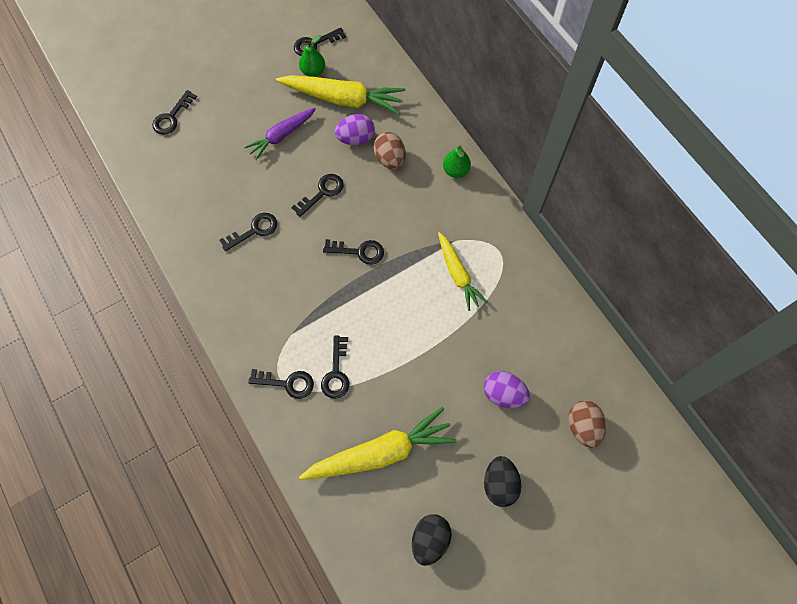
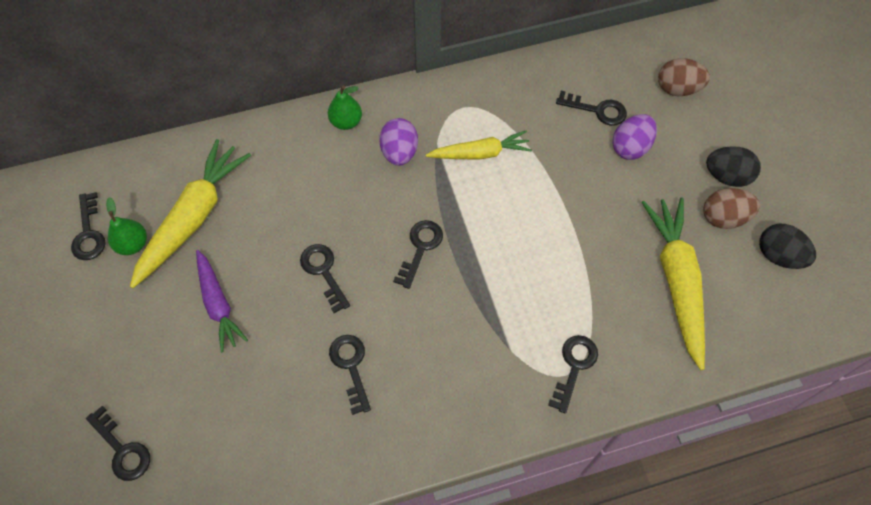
camera: 75 degrees left, 5 degrees down
(336, 372) = (572, 308): black key -> black key (597, 110)
(356, 138) = (259, 216): purple egg -> purple egg (399, 152)
(390, 159) = (304, 185): brown egg -> brown egg (724, 217)

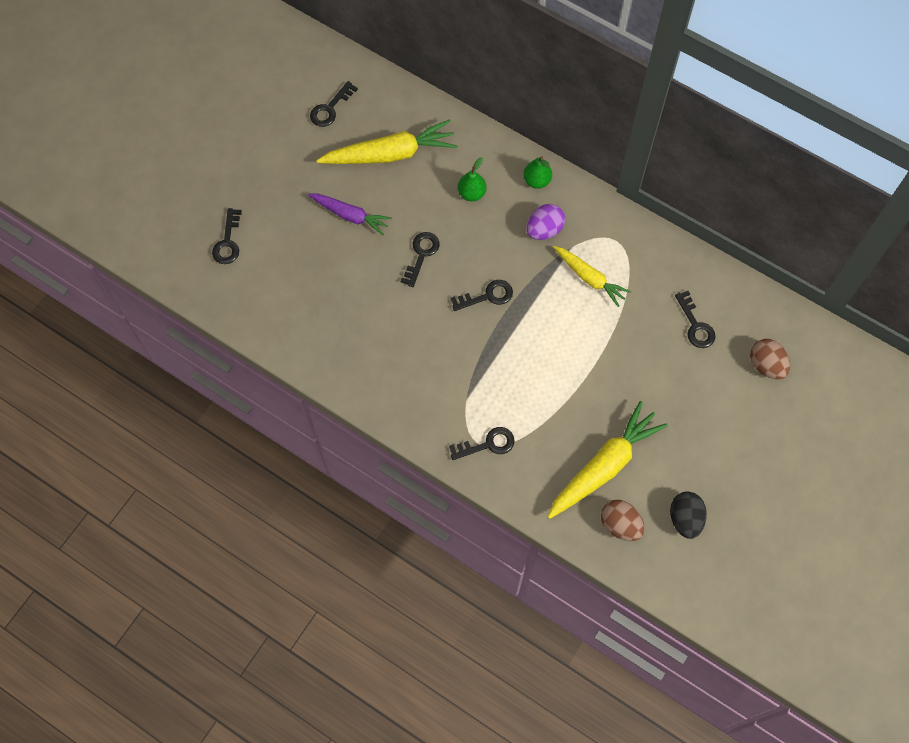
camera: 50 degrees right, 5 degrees up
(132, 244) = (344, 137): green pear -> green pear (471, 193)
(218, 304) = (350, 215): purple carrot -> purple carrot turned 90 degrees counterclockwise
(351, 367) = (376, 319): black key -> none
(630, 147) = (684, 367): purple egg -> none
(724, 217) = (683, 464): brown egg -> brown egg (620, 525)
(727, 176) = (720, 445): black egg -> none

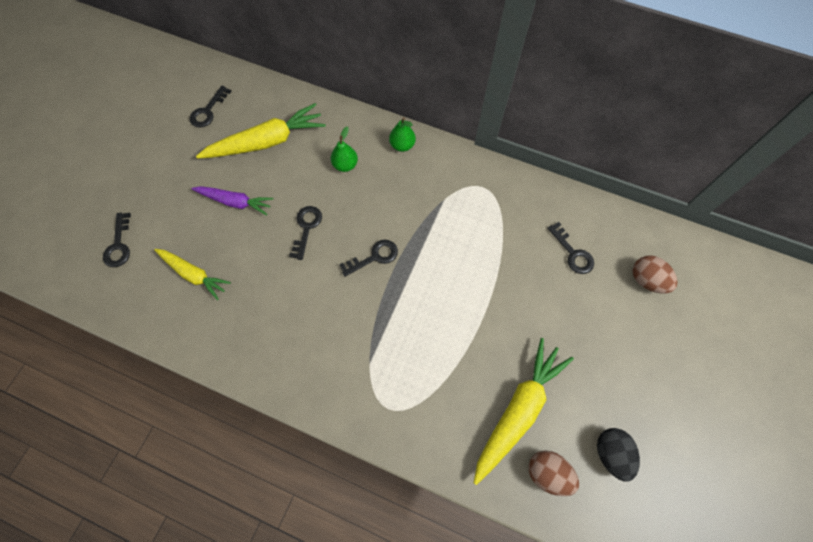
camera: 10 degrees left, 0 degrees up
(487, 444) = (397, 408): black key -> none
(544, 230) = (416, 187): purple egg -> none
(589, 278) = (466, 225): yellow carrot -> yellow carrot (194, 274)

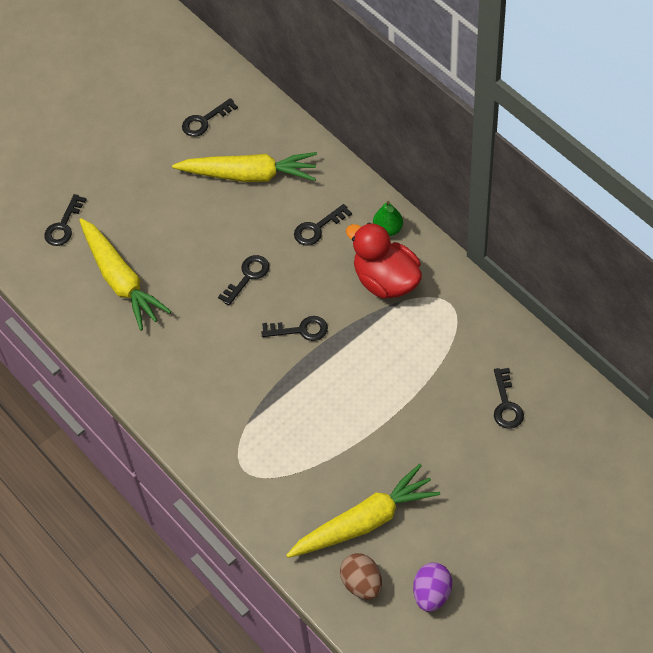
camera: 30 degrees right, 10 degrees down
(194, 274) = (121, 279): yellow carrot -> yellow carrot, size x1.61
(235, 202) = (190, 225): purple carrot -> none
(345, 165) = (318, 228): green pear -> black key
(422, 187) = (386, 280): none -> red duck
(611, 453) = (432, 594): black egg -> purple egg
(646, 280) = (568, 460): brown egg -> none

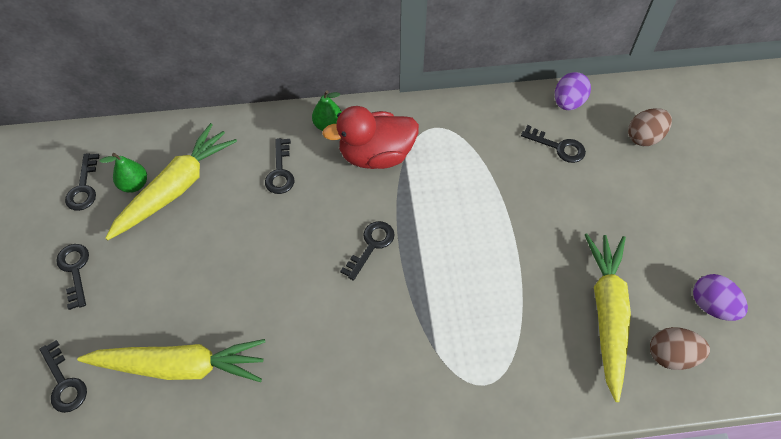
camera: 60 degrees left, 0 degrees up
(231, 148) = (134, 185): none -> green pear
(247, 277) = (279, 253): black key -> black key (75, 271)
(564, 386) = (568, 103): none -> purple egg
(575, 465) = (644, 137): none -> brown egg

